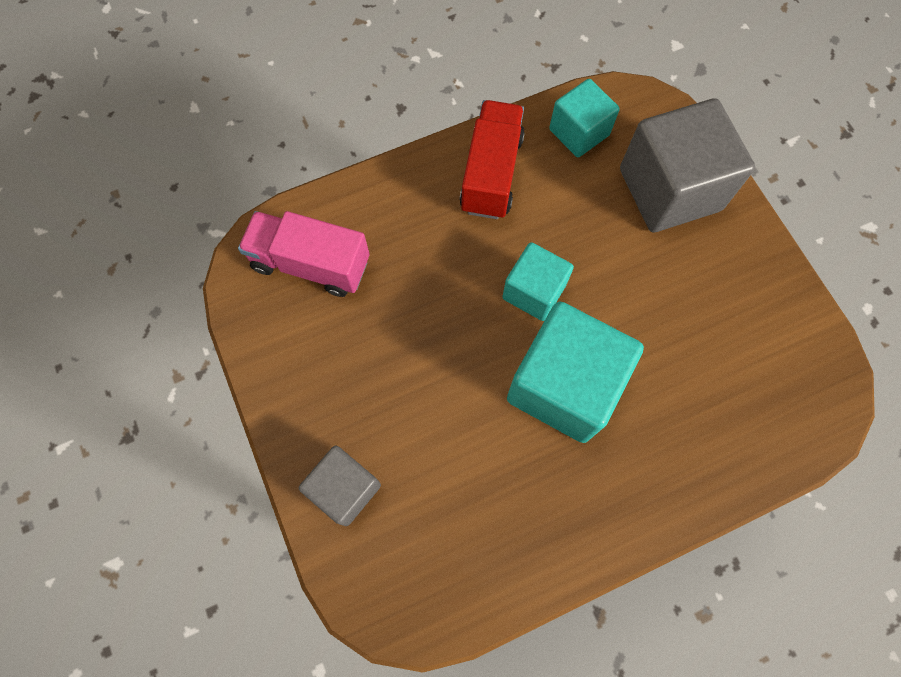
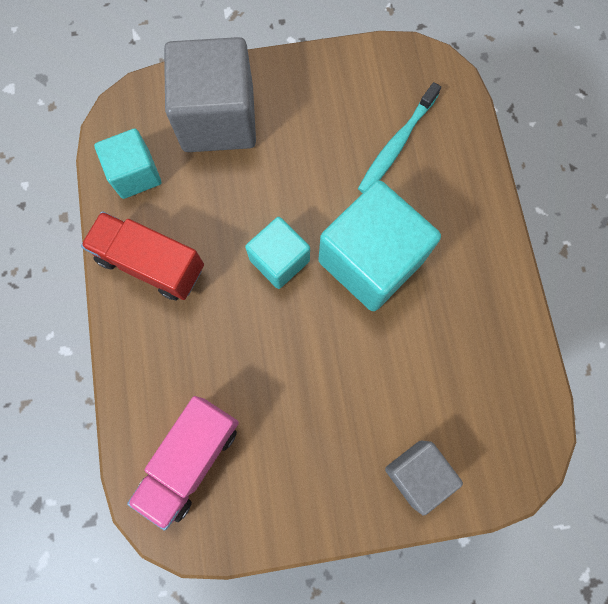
camera: 75 degrees left, 5 degrees up
(714, 382) = (397, 144): none -> turquoise toothbrush

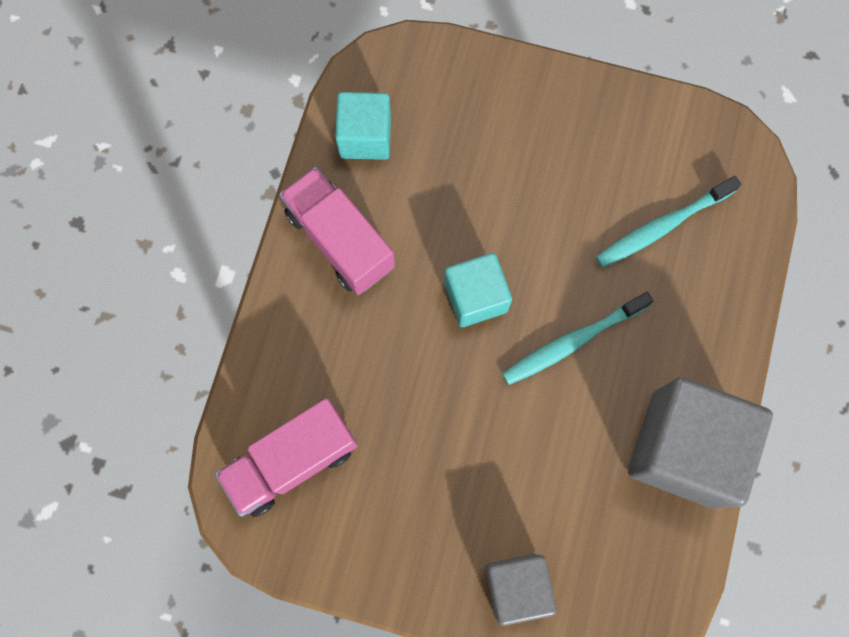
camera: 25 degrees right, 0 degrees up
(151, 264) = (340, 240): red truck -> pink truck
(218, 119) = (479, 113): grey cube -> grey cube (683, 448)
(370, 261) = (573, 341): turquoise cube -> turquoise toothbrush

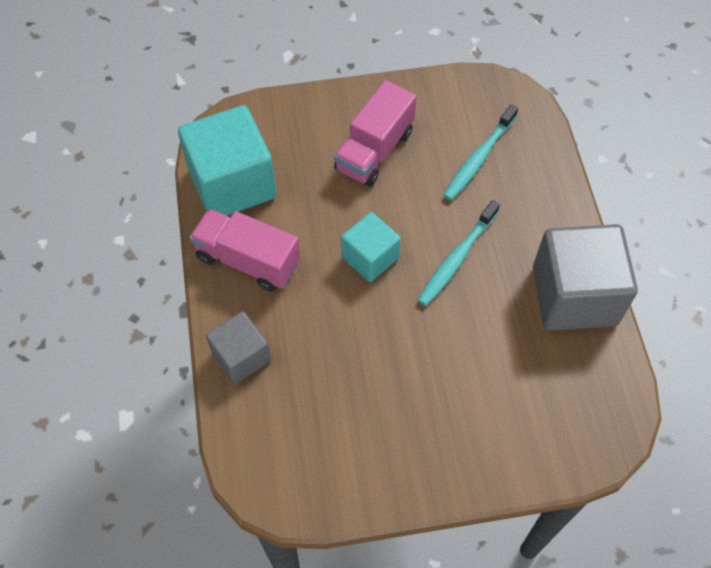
camera: 25 degrees left, 15 degrees down
(292, 461) = (288, 432): pink truck -> pink truck (374, 150)
(365, 137) = (232, 184): turquoise cube -> turquoise cube, size x1.75
(516, 586) = (507, 445): grey cube -> grey cube (241, 357)

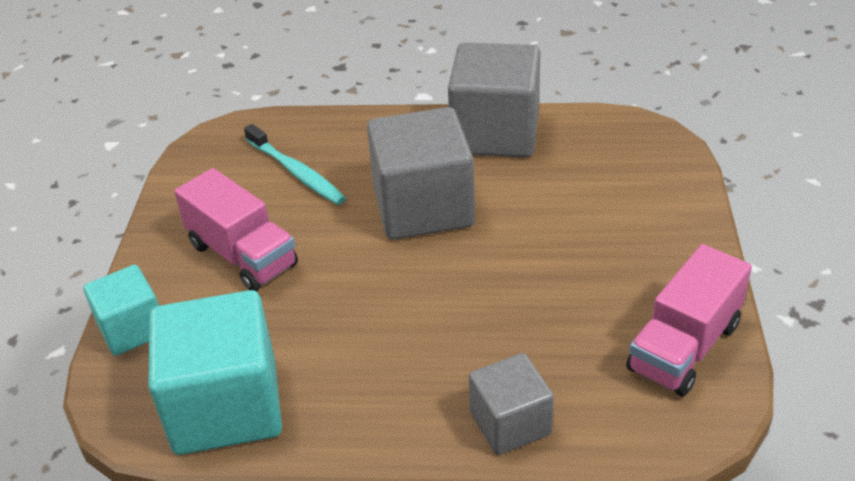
camera: 75 degrees left, 20 degrees down
(248, 261) = (361, 401): pink truck -> pink truck (684, 347)
(370, 257) = (398, 279): turquoise cube -> turquoise cube (132, 329)
(457, 258) = (423, 207): turquoise toothbrush -> grey cube

